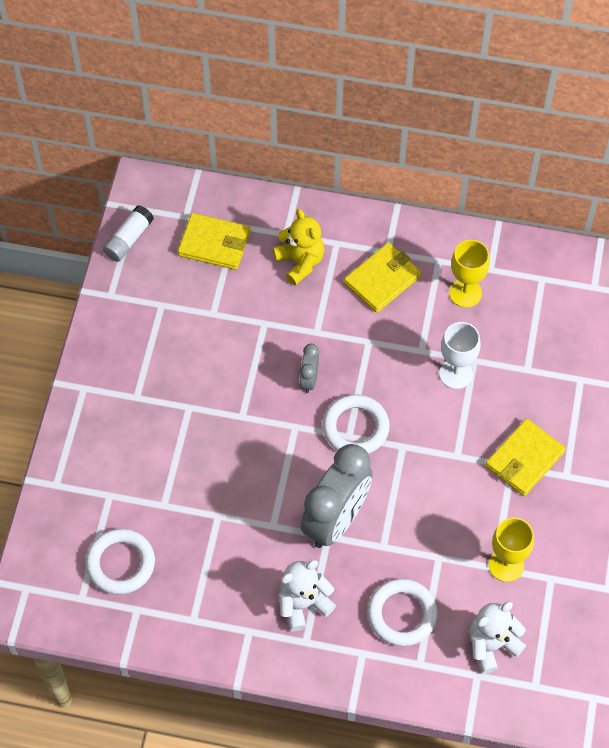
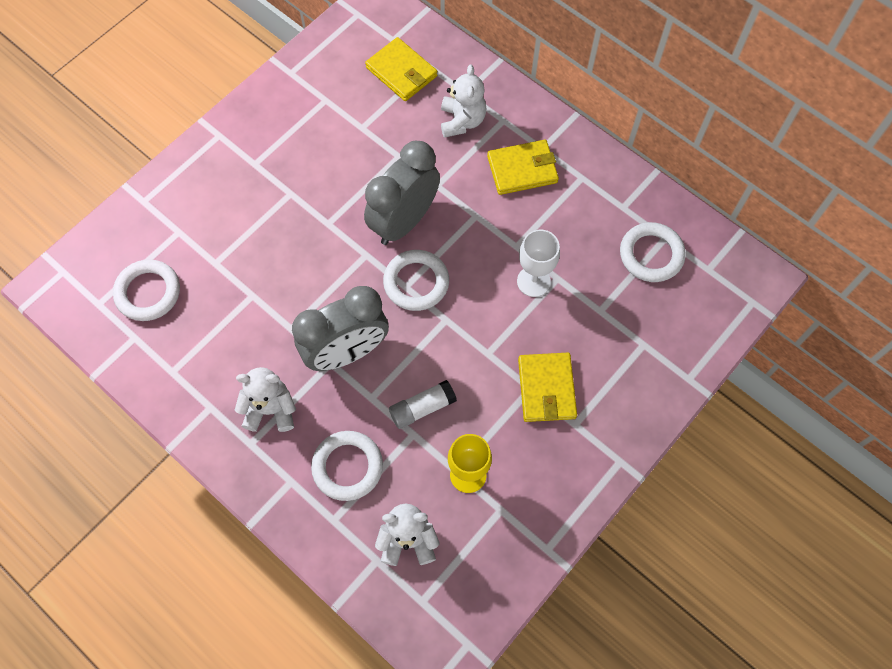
camera: 30 degrees right, 5 degrees up
(128, 239) = (335, 36): white glue stick -> white glue stick (422, 408)
(300, 262) = (462, 121): yellow teddy bear -> white teddy bear
(309, 379) = (404, 221): grey clock -> grey clock, size x2.20
(465, 293) = (587, 216): yellow goblet -> none
(524, 459) = (546, 388): yellow wallet -> yellow wallet turned 75 degrees counterclockwise
(539, 299) = (651, 254): none -> white ring

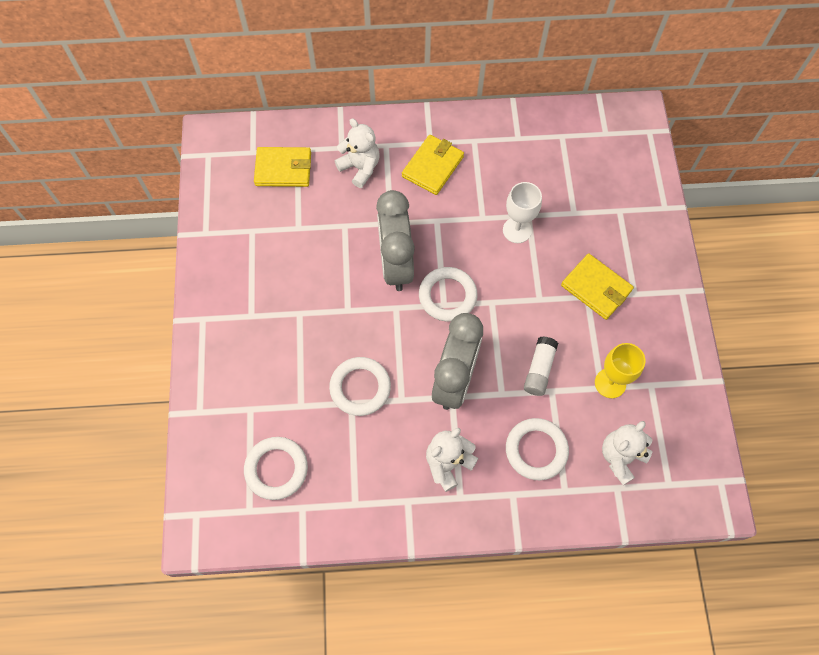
camera: 45 degrees left, 0 degrees up
(651, 254) = (565, 153): white ring -> white ring (360, 388)

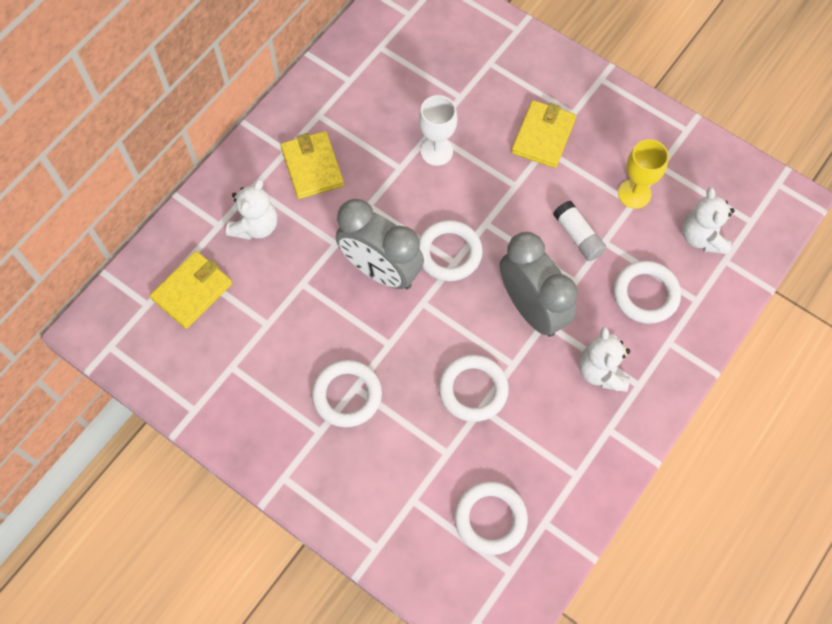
camera: 50 degrees left, 0 degrees up
(289, 312) = (347, 395): none -> white ring
(360, 168) = (255, 226): white teddy bear -> white teddy bear turned 120 degrees clockwise
(596, 288) = (543, 136): yellow wallet -> yellow wallet turned 60 degrees counterclockwise

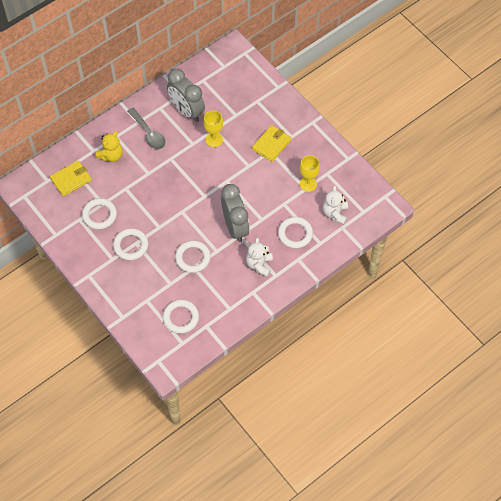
camera: 15 degrees right, 5 degrees down
(255, 226) = (111, 155): white teddy bear -> yellow teddy bear
(312, 167) = (148, 133): yellow wallet -> grey spoon
(381, 270) = (166, 191): grey clock -> grey clock (187, 111)
(436, 151) = (214, 140): white goblet -> yellow goblet
(449, 253) = (203, 191): white ring -> white ring (99, 215)
(578, 236) = (271, 198): white glue stick -> none

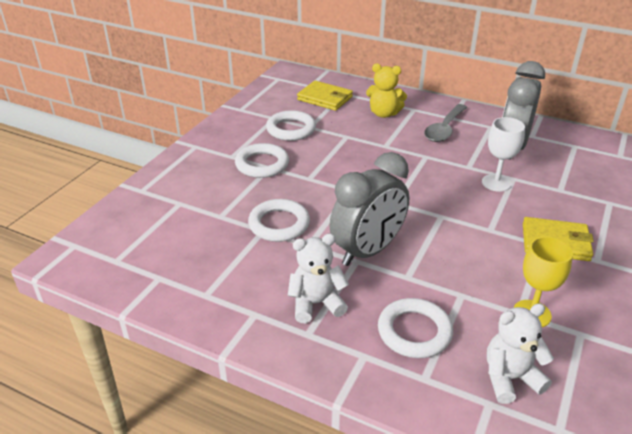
camera: 65 degrees right, 25 degrees down
(181, 318) = (163, 245): white ring -> none
(214, 140) = (496, 183): yellow goblet -> white goblet

